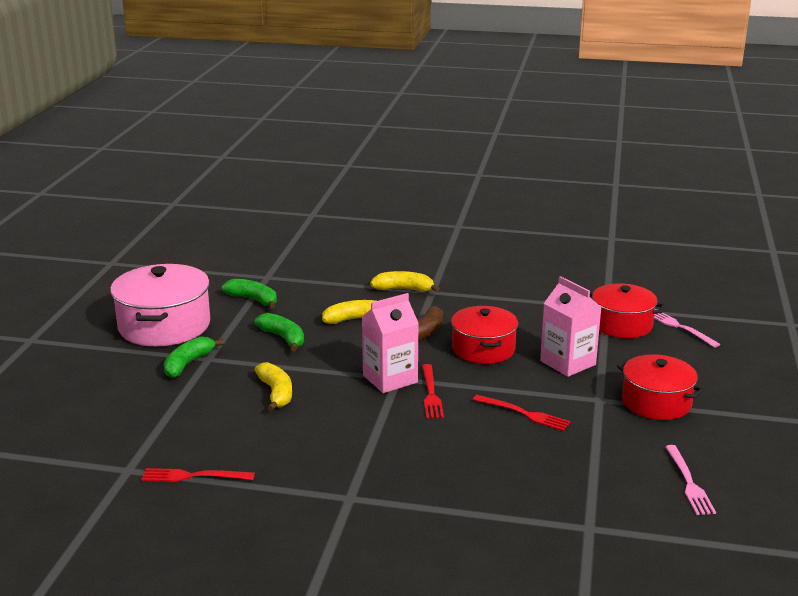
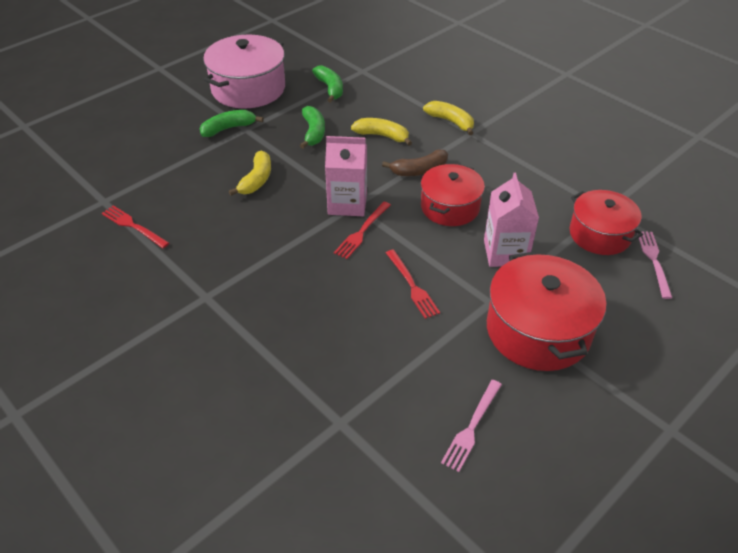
camera: 35 degrees right, 20 degrees up
(656, 402) = (538, 330): red pot -> red pot, size x1.50

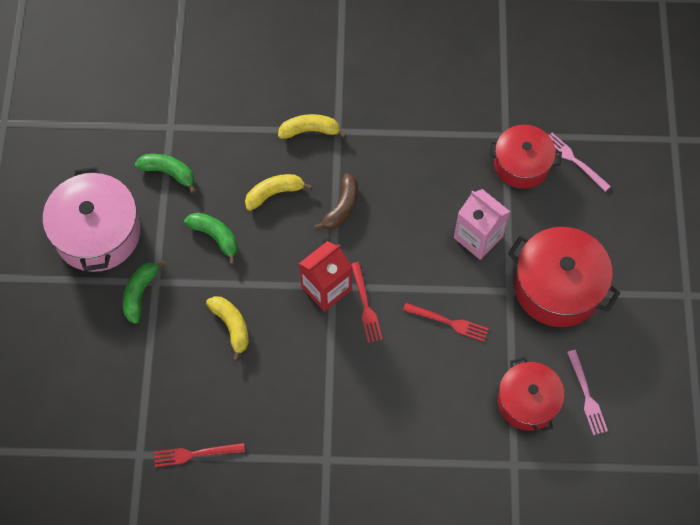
camera: 45 degrees left, 20 degrees up
(347, 203) = (326, 288): pink carton -> red carton
(450, 207) = (401, 226): red pot -> red pot (527, 402)

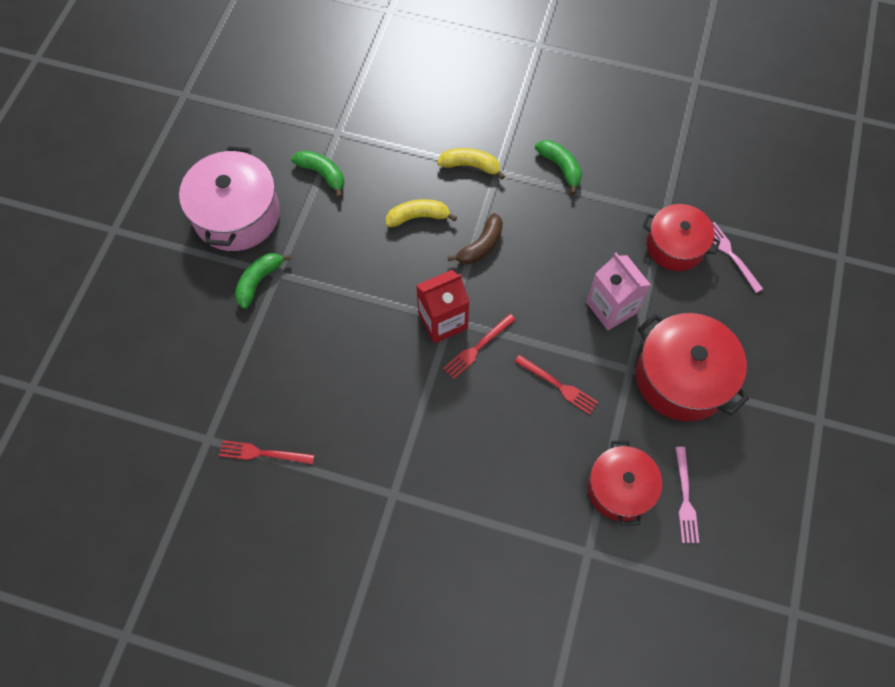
camera: 15 degrees right, 0 degrees up
(215, 237) = (348, 245): green banana -> green banana (560, 167)
(231, 326) = (337, 335): yellow banana -> none
(365, 305) = (478, 347): red fork -> red fork turned 45 degrees clockwise

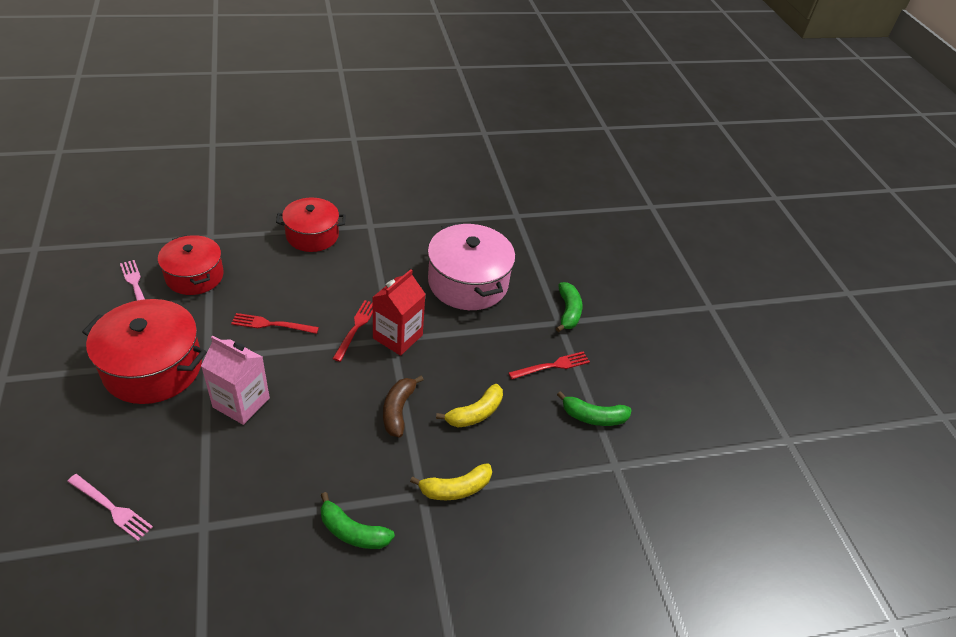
camera: 145 degrees right, 20 degrees down
(237, 215) = (632, 353): pink pot -> pink pot (468, 282)
(263, 453) = (474, 219): red fork -> red fork (552, 366)
(675, 246) = (184, 491): red pot -> red pot (312, 235)

